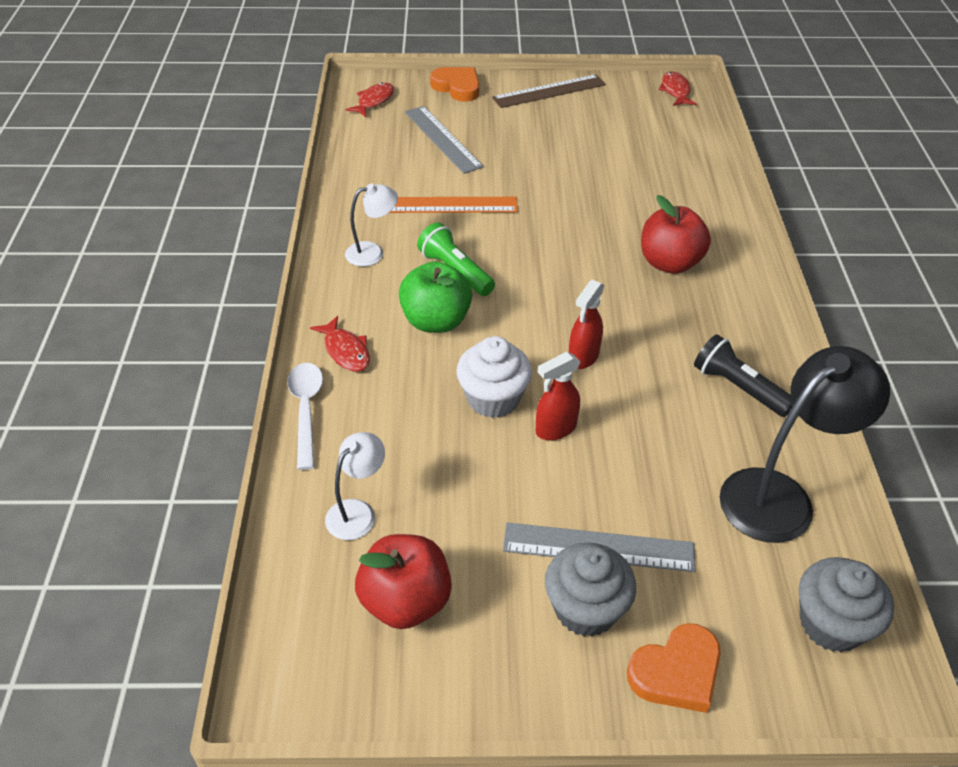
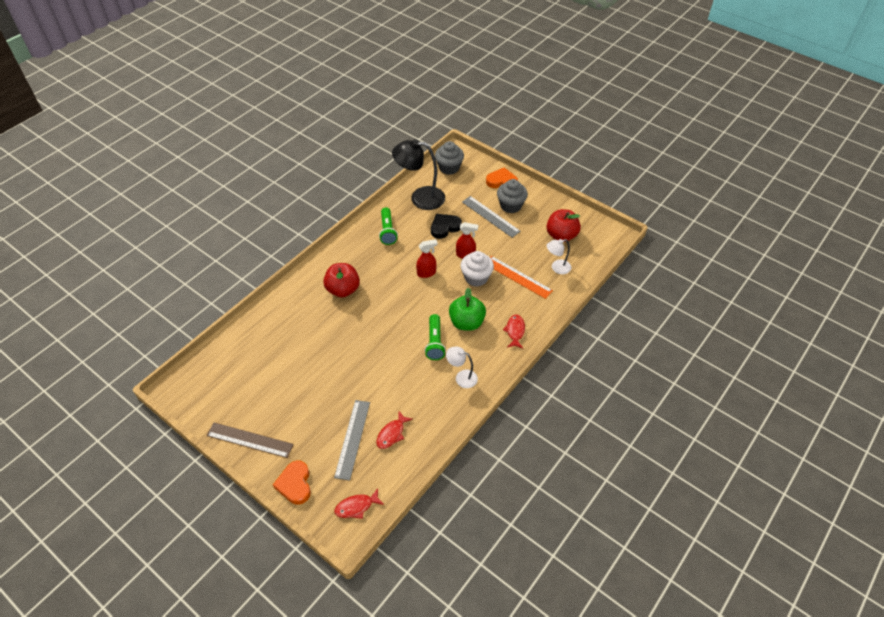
camera: 140 degrees left, 5 degrees up
(306, 410) = (549, 314): white spoon -> none
(449, 205) = (398, 384): orange ruler -> orange ruler (517, 277)
(655, 460) = (445, 227): none -> black heart
(675, 91) = (187, 390): red fish -> red fish (392, 434)
(738, 387) = (387, 231): black flashlight -> green flashlight

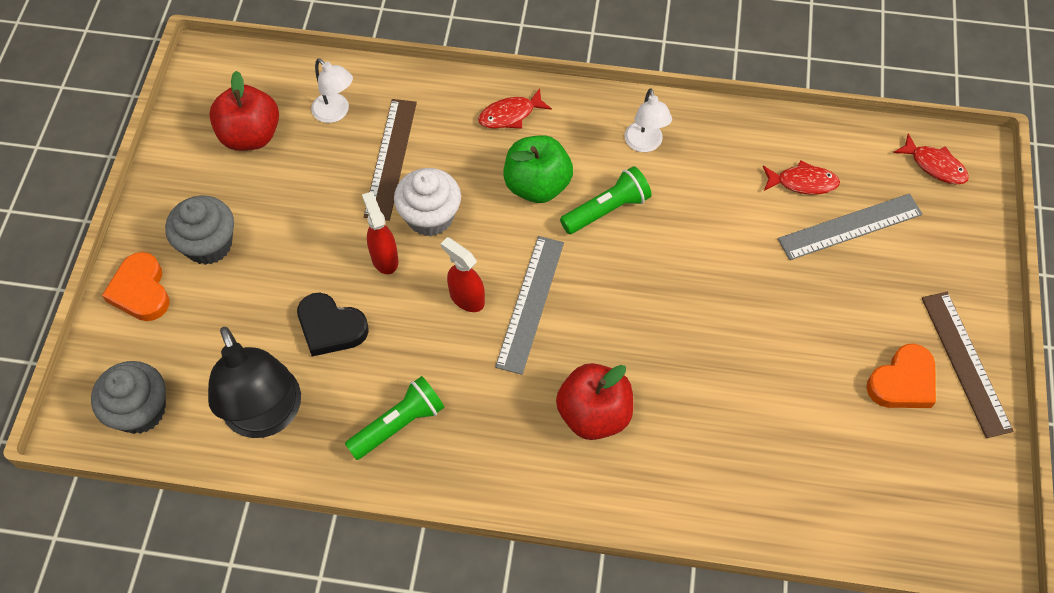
camera: 120 degrees left, 10 degrees up
(295, 484) = (971, 257): orange heart -> orange heart (903, 382)
(490, 216) = (258, 264): grey ruler -> grey ruler (530, 303)
(517, 277) = (391, 158): orange ruler -> brown ruler

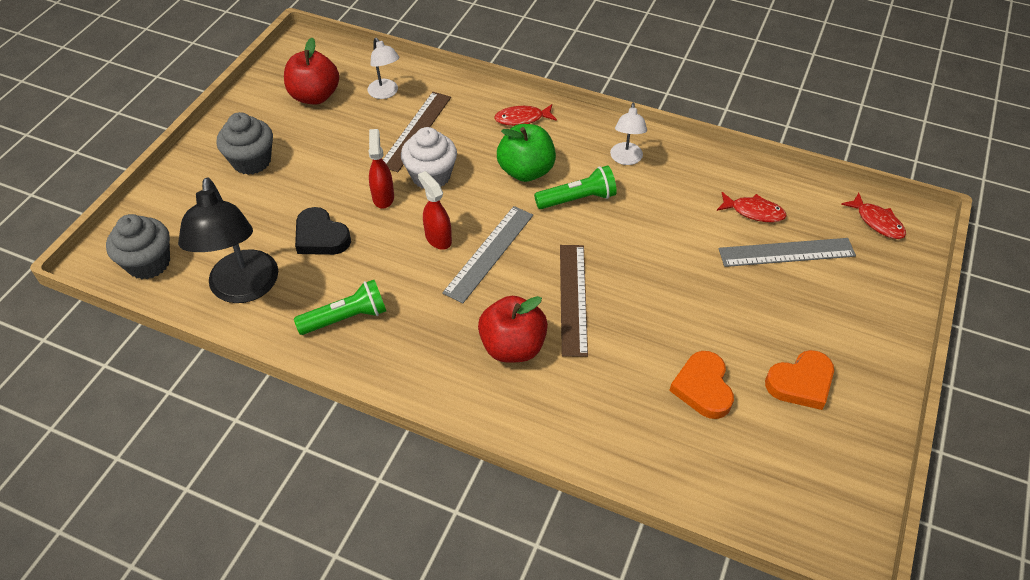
camera: 15 degrees right, 10 degrees down
(141, 291) = (187, 182): orange heart -> orange heart (703, 388)
(965, 363) = (865, 380): brown ruler -> brown ruler (573, 298)

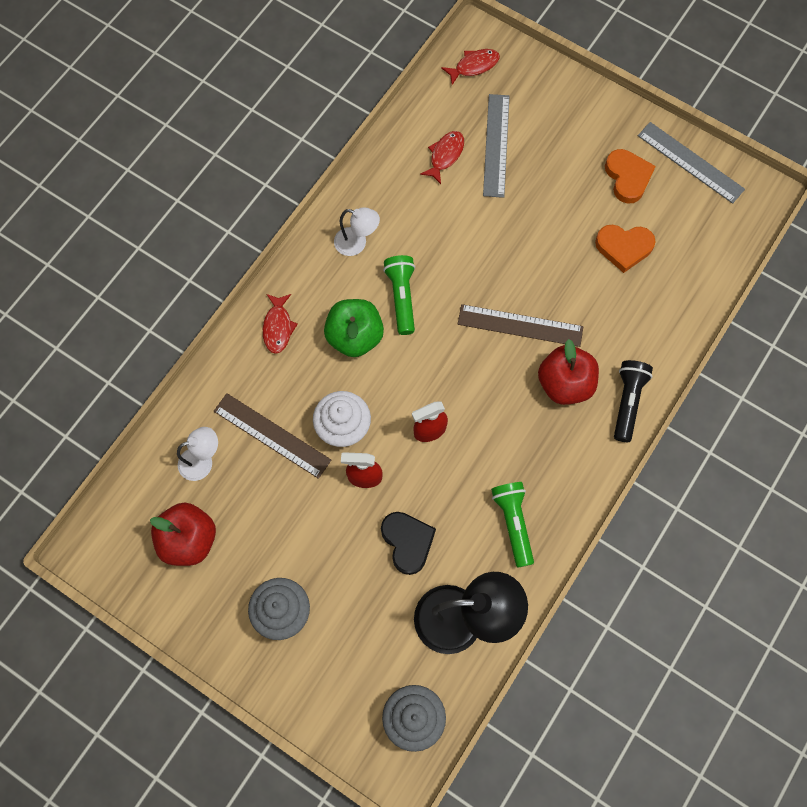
camera: 80 degrees left, 20 degrees up
(321, 237) = (407, 542): black heart -> black heart turned 75 degrees counterclockwise
(489, 253) = (456, 387): grey ruler -> grey ruler (690, 162)
(502, 411) = (627, 402): none -> black flashlight

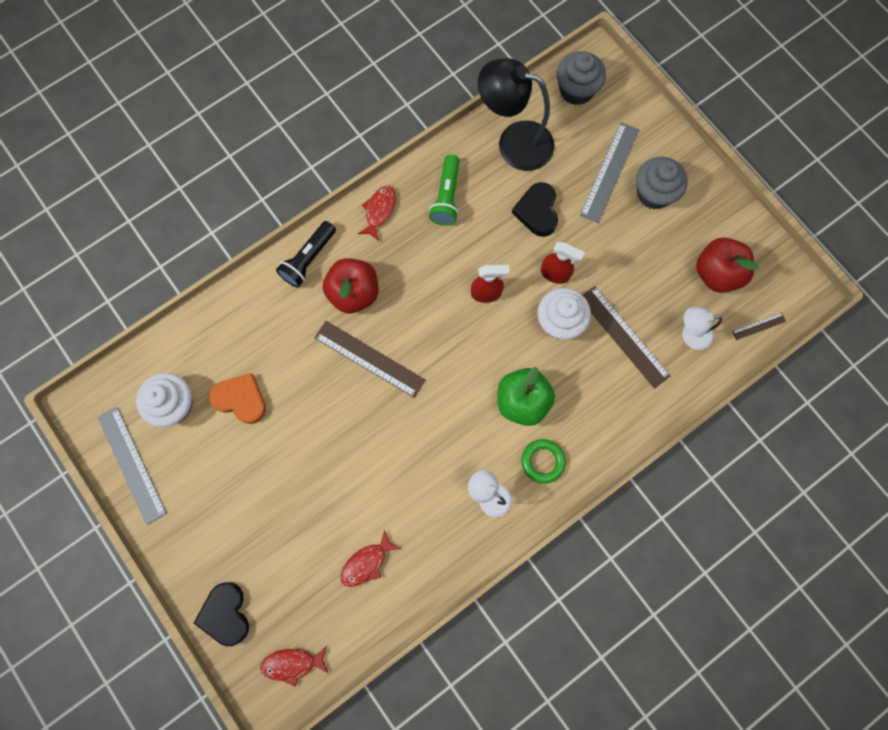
camera: 160 degrees left, 5 degrees up
(131, 496) = (759, 326): none -> brown ruler
(278, 327) = (590, 435): red fish -> red fish (379, 211)
(316, 289) = (542, 461): none -> green ring
(402, 297) = (466, 424): green flashlight -> none
(496, 145) = (311, 556): grey ruler -> grey ruler (609, 172)
(546, 81) = (225, 614): none -> black heart
(627, 177) = (200, 470): orange heart -> none
(682, 223) = (174, 404): none -> white cupcake

